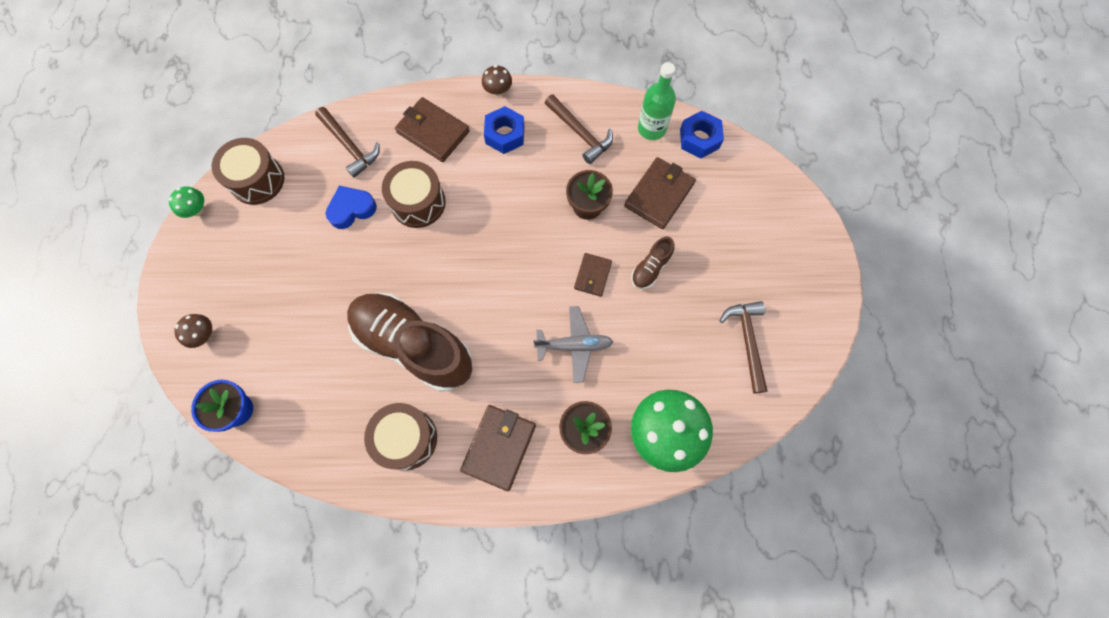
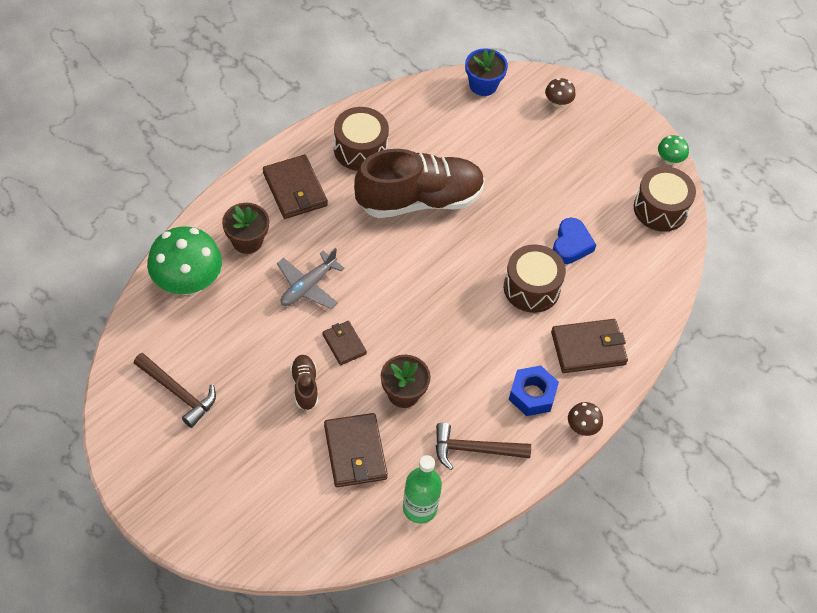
camera: 130 degrees right, 15 degrees down
(350, 146) = (632, 284): brown hammer -> none
(699, 139) = (369, 535): blue nut -> none

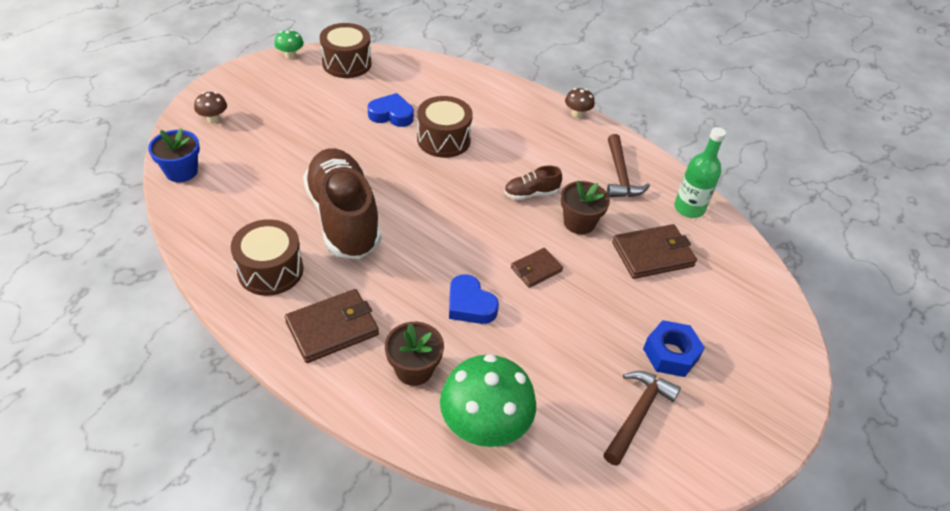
camera: 95 degrees left, 10 degrees down
(304, 386) = (594, 298): brown shoe -> brown shoe (531, 193)
(308, 286) = (470, 305): grey plane -> blue heart
(532, 395) = (555, 141): blue nut -> blue nut (670, 354)
(588, 348) = (500, 108): brown wallet -> none

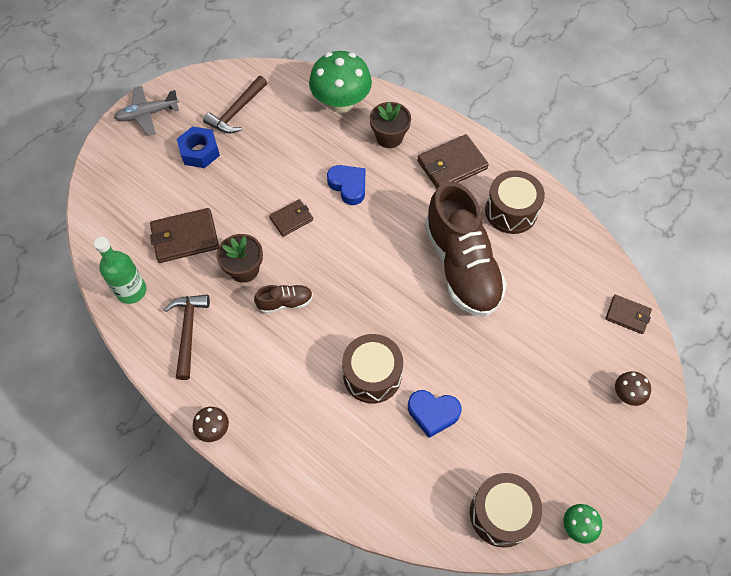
camera: 175 degrees left, 15 degrees up
(181, 171) = (627, 315): blue flower pot -> brown wallet
(764, 412) = (147, 114): none -> grey plane

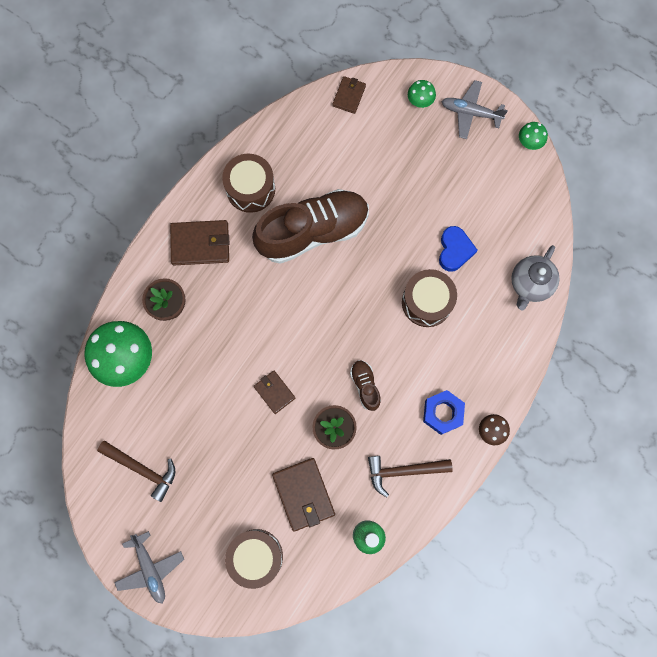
camera: 95 degrees left, 15 degrees up
(199, 152) = (198, 500): blue nut -> blue nut (442, 413)
(348, 186) = (232, 341): blue heart -> none
(384, 500) = (530, 284): none -> grey teapot
(451, 165) = (200, 244): brown wallet -> brown wallet turned 60 degrees counterclockwise
(501, 514) = (528, 196): brown drum -> brown drum (256, 556)
(615, 454) = (470, 112): none -> grey plane
(627, 394) = (420, 101): brown mushroom -> green mushroom

